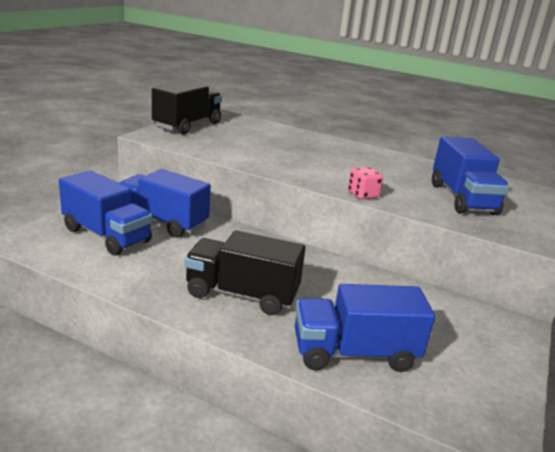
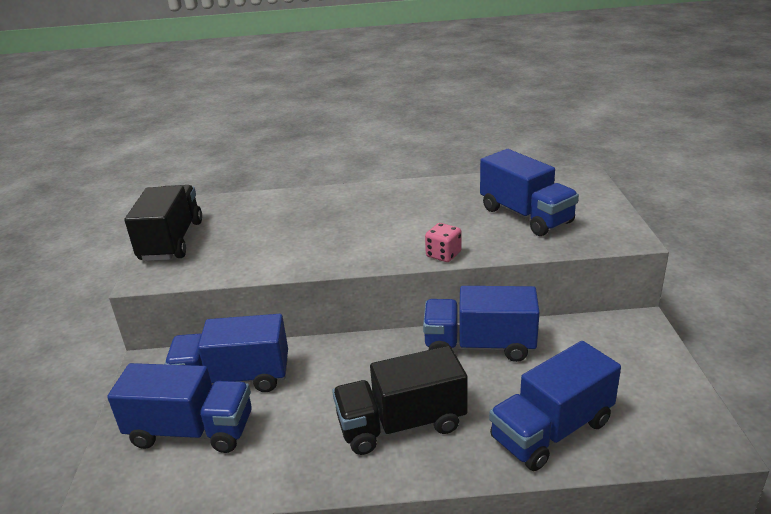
camera: 25 degrees left, 5 degrees up
(355, 278) = (479, 345): none -> blue truck

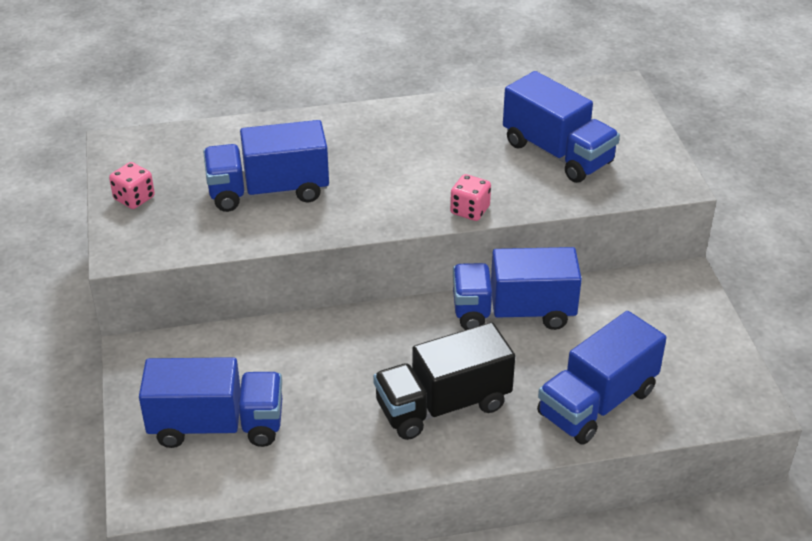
camera: 10 degrees left, 10 degrees up
(172, 241) = (134, 198): black truck -> pink dice
(233, 378) = (244, 364): blue truck -> blue truck (268, 191)

